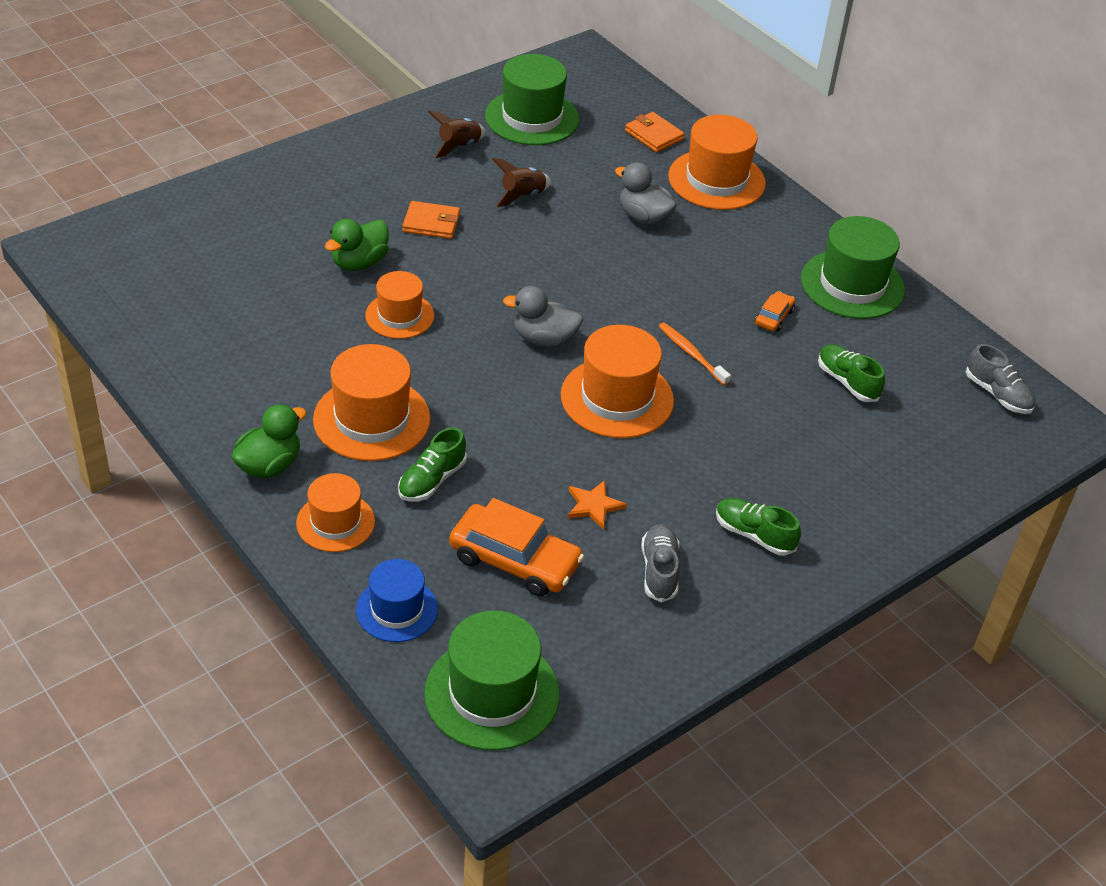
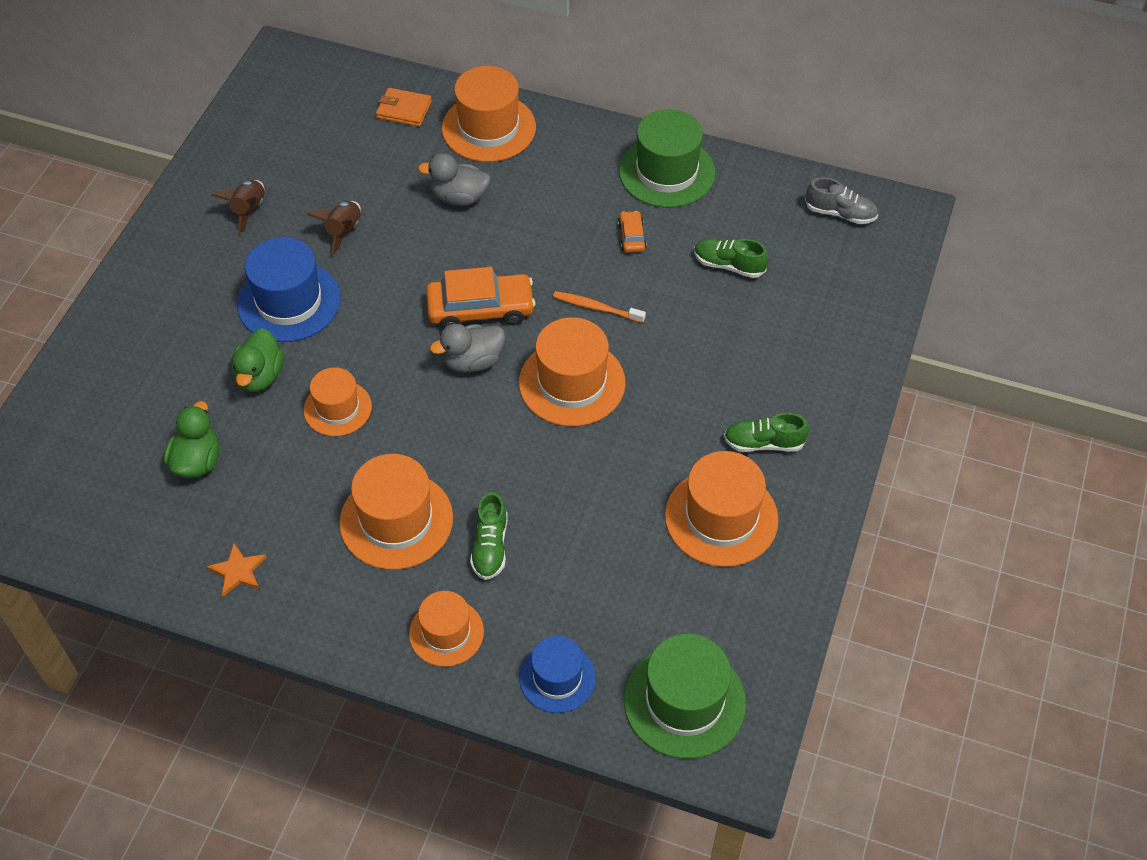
camera: 30 degrees left, 10 degrees up
(269, 465) = (349, 615): green duck -> green duck (197, 461)
(431, 223) = (289, 302): orange wallet -> blue hat
(515, 560) = (610, 577): orange car -> orange car (480, 309)
(532, 118) = (288, 146): green hat -> none
(593, 506) = (630, 491): orange star -> orange star (238, 571)
(659, 571) = (721, 517): grey shoe -> orange hat

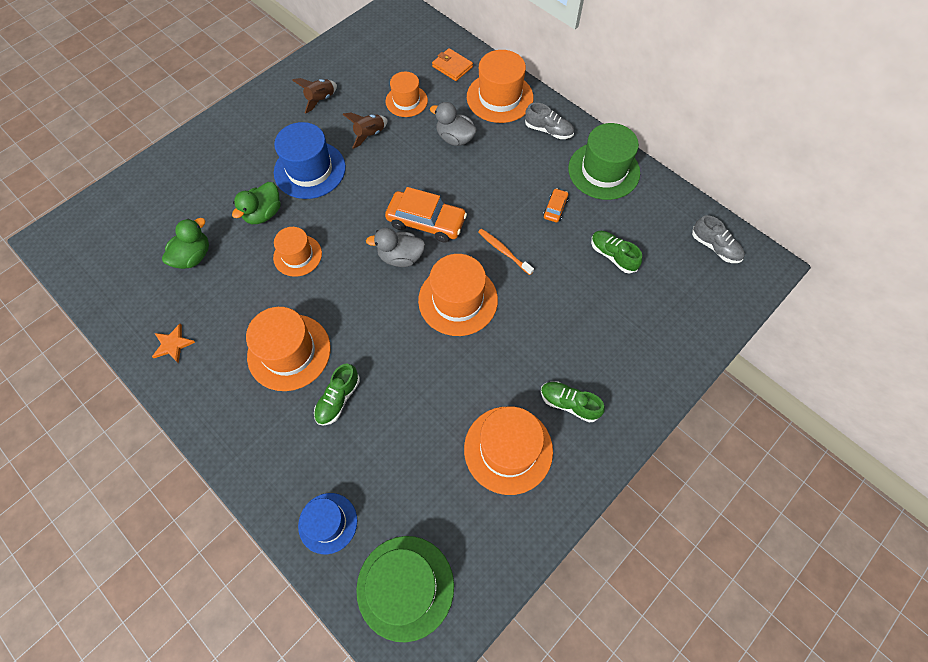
camera: 25 degrees right, 10 degrees up
(446, 632) = (274, 451): orange hat -> orange hat (406, 101)
(573, 147) = (548, 130): none -> grey shoe

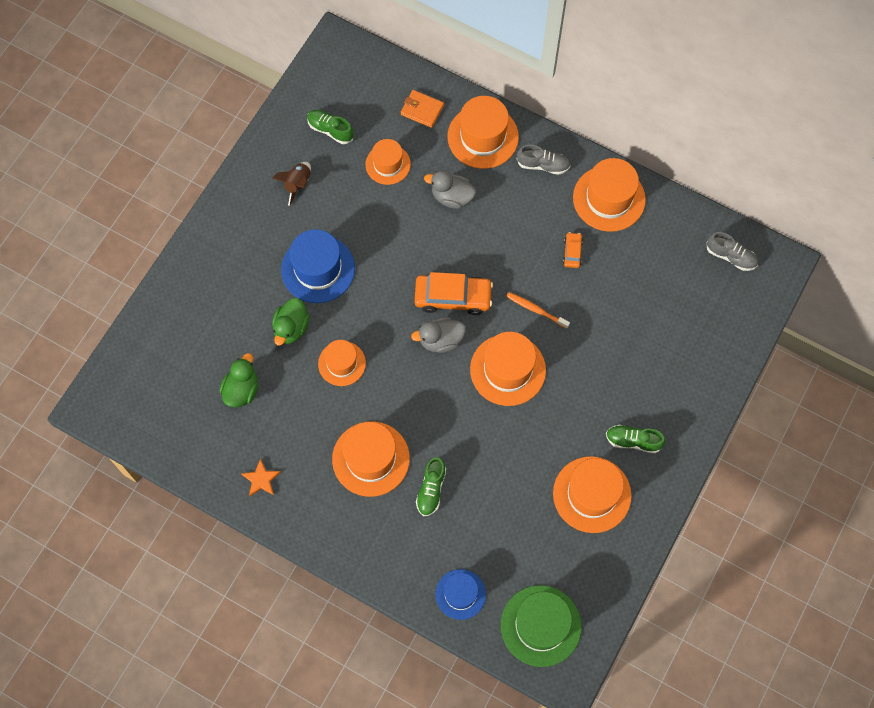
camera: 15 degrees left, 5 degrees up
(369, 135) = (364, 214): brown rocket -> none
(603, 171) = (609, 198): green hat -> orange hat
(613, 255) = (638, 289): green shoe -> green shoe (330, 130)

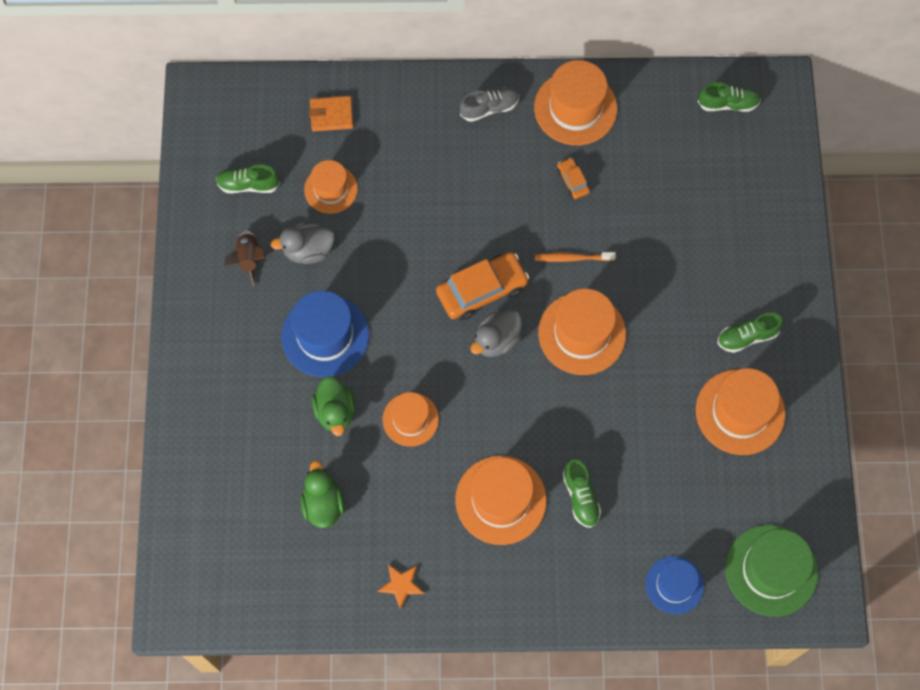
camera: 30 degrees left, 0 degrees up
(452, 197) = (417, 188): grey duck -> grey duck (308, 251)
(483, 137) = (411, 111): orange hat -> none
(730, 256) = (728, 104): grey shoe -> green shoe

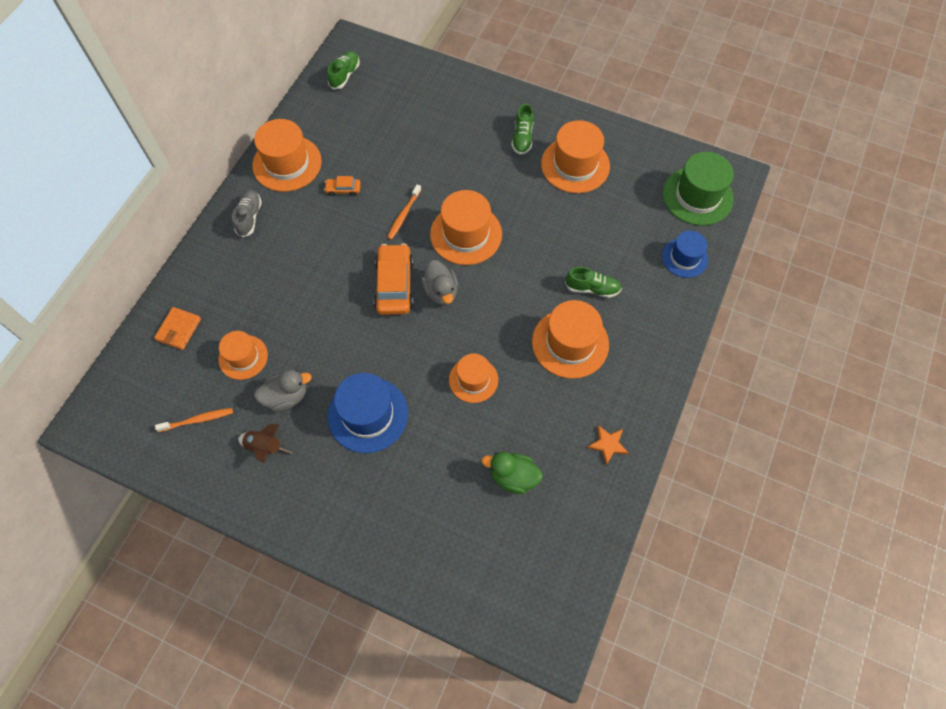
camera: 65 degrees left, 5 degrees down
(248, 185) = (197, 420): green shoe -> orange toothbrush
(308, 251) = (286, 397): grey duck -> grey duck turned 120 degrees counterclockwise
(335, 412) = (438, 434): green duck -> none

